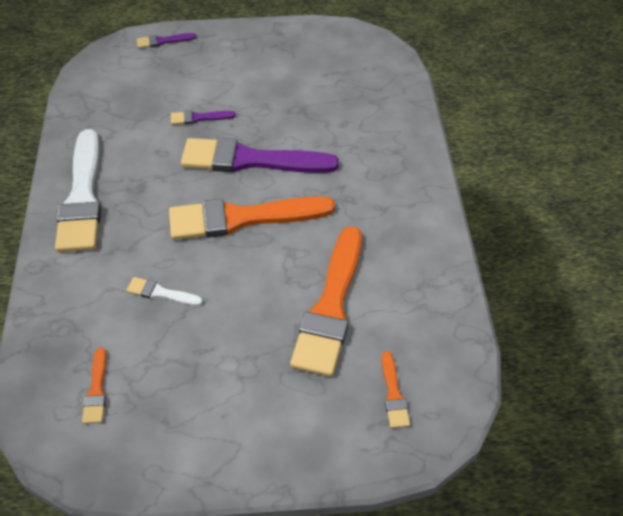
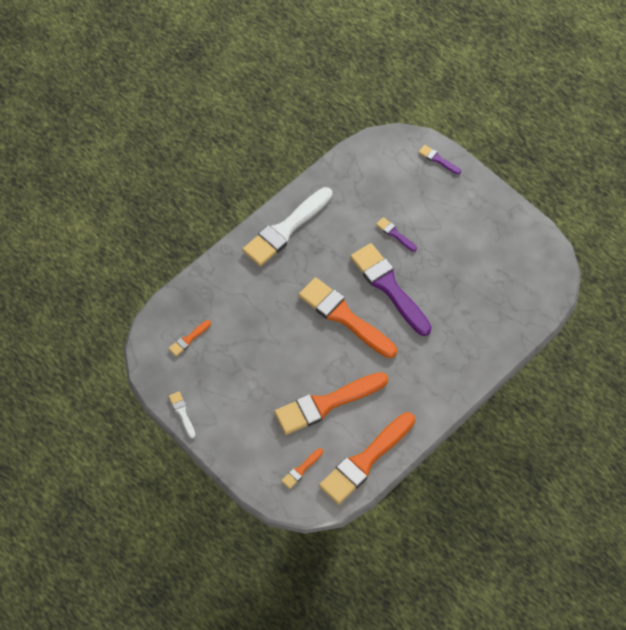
camera: 50 degrees right, 10 degrees up
(161, 293) = (263, 319): white brush -> white brush (182, 413)
(439, 320) = (365, 461): none -> orange brush

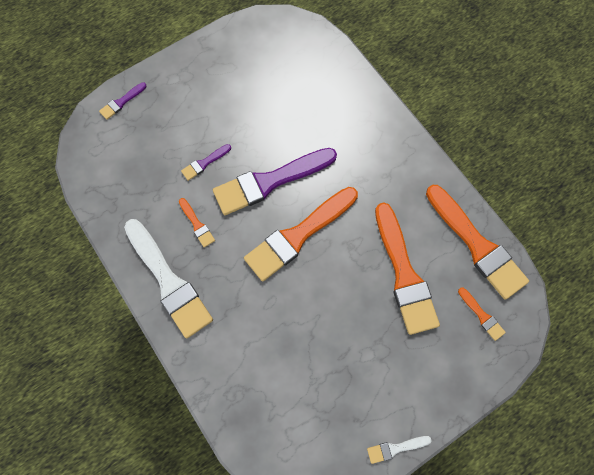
camera: 80 degrees left, 10 degrees up
(188, 339) = (295, 425): orange brush -> orange brush (197, 224)

